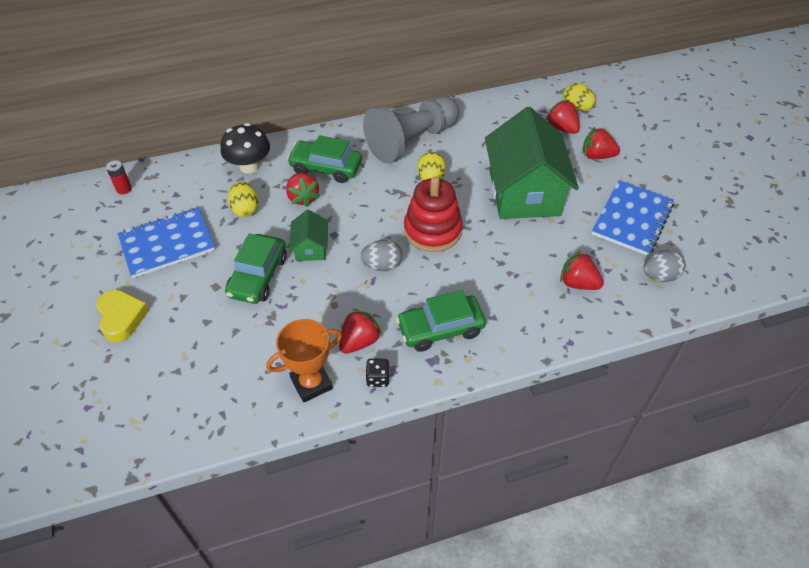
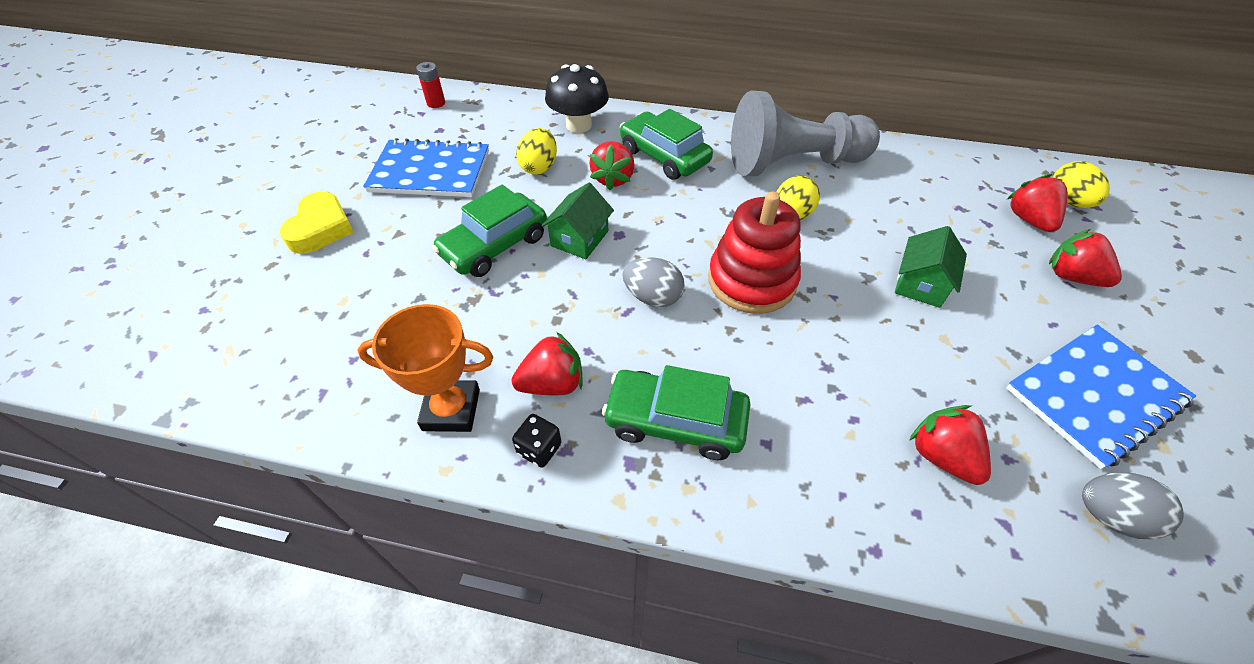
camera: 30 degrees right, 0 degrees up
(524, 193) = (921, 284): green house -> green house, size x0.45

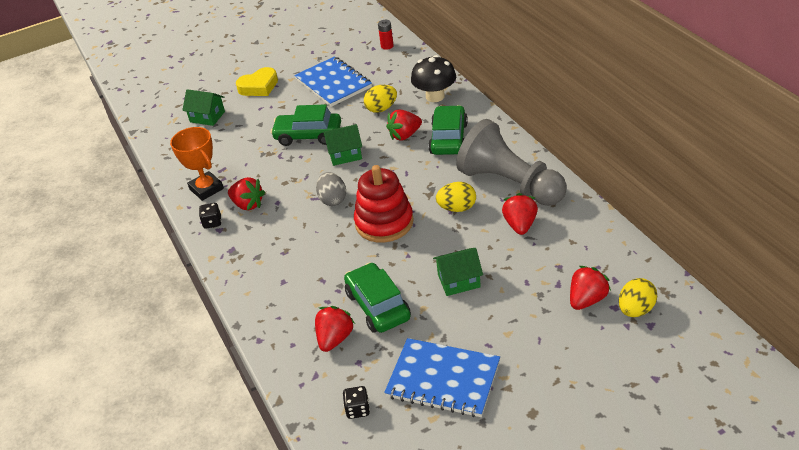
camera: 55 degrees right, 10 degrees down
(291, 312) = (207, 117): none -> green house
(675, 421) = (266, 249): green car -> green car (378, 306)
(1072, 277) = (547, 338): red strawberry -> red strawberry (520, 225)
(1110, 516) = (357, 409): grey egg -> black dice

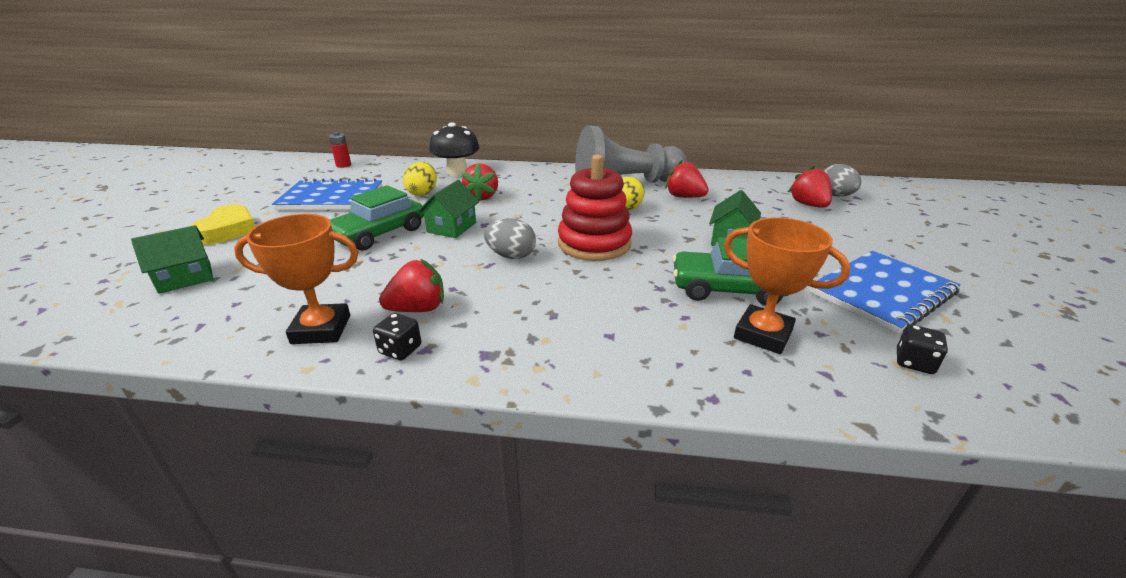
camera: 60 degrees left, 10 degrees down
(335, 339) = (763, 334): red strawberry -> orange trophy
(449, 139) = (524, 184): green car -> none
(636, 310) = (835, 195): yellow egg -> grey egg

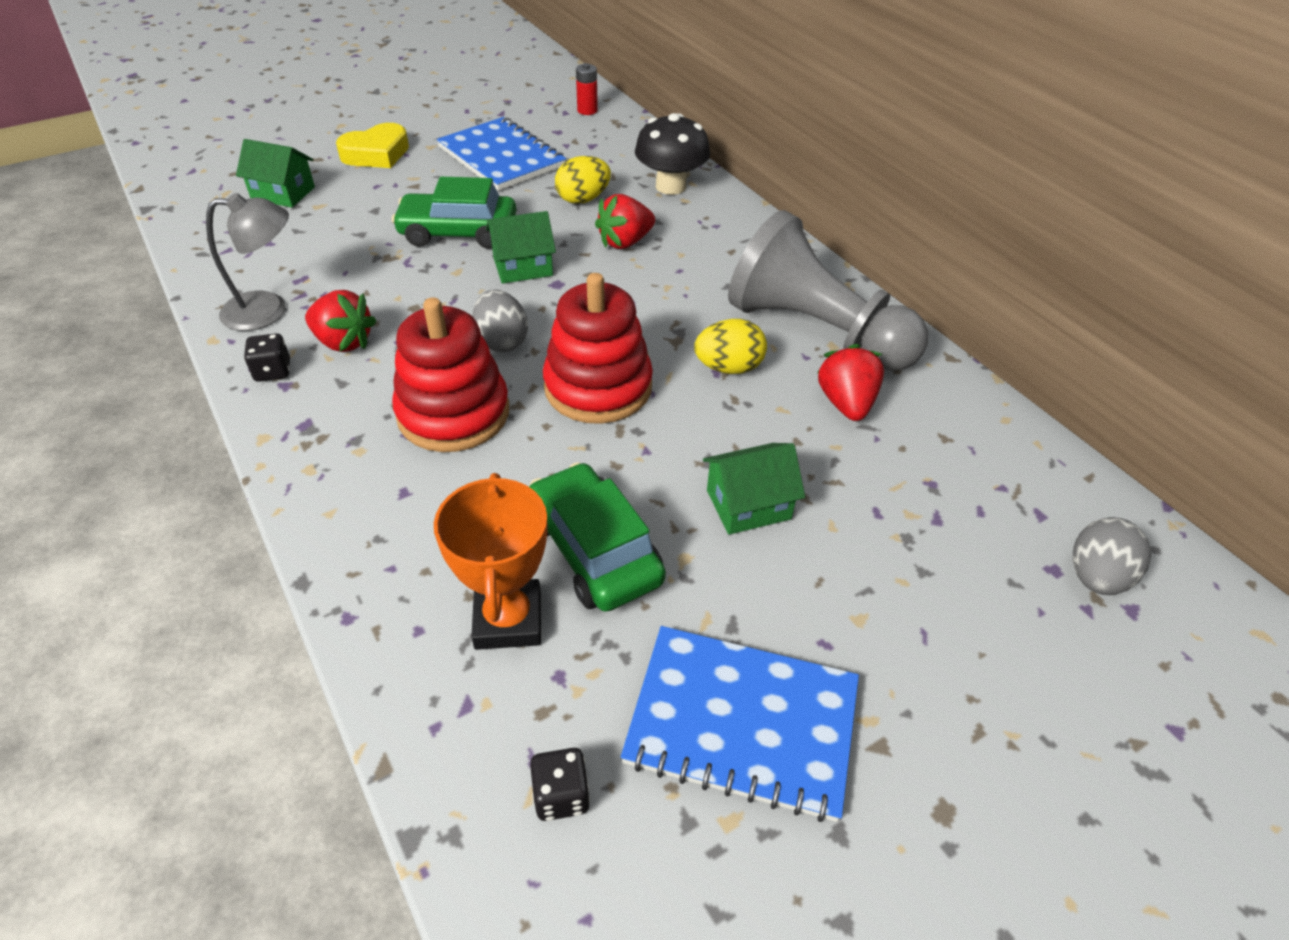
camera: 50 degrees right, 15 degrees up
(321, 329) = (268, 310): orange trophy -> grey lamp
(556, 292) = (453, 413): none -> red stacking toy
(808, 205) = (998, 553): red strawberry -> none

